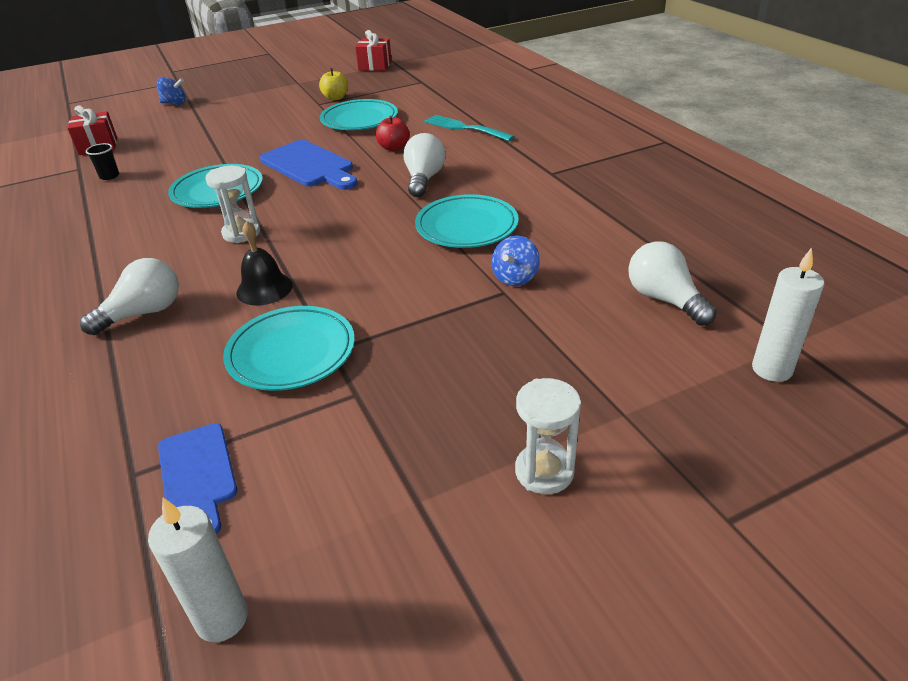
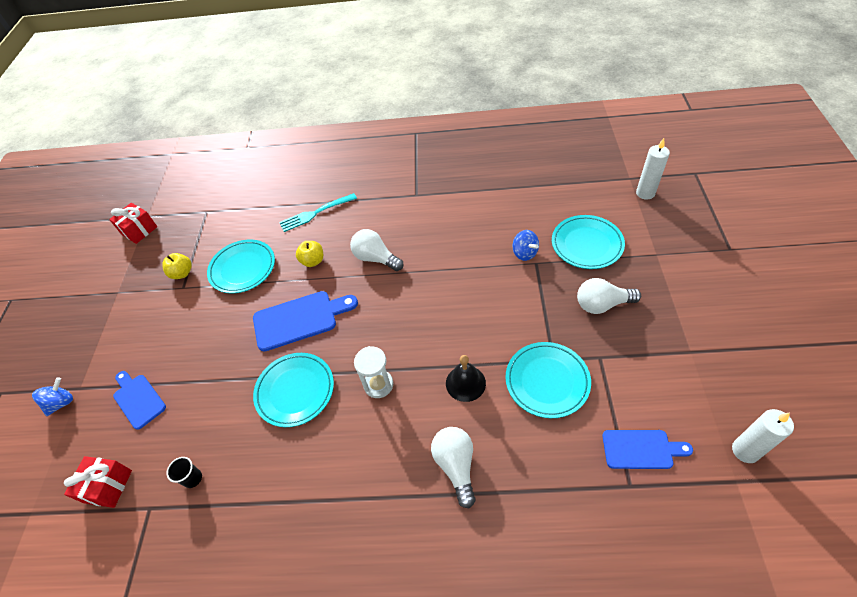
camera: 60 degrees left, 15 degrees up
(186, 128) = (138, 399): none -> blue cutting board
(394, 148) = (313, 261): red apple -> yellow apple
(466, 226) = (454, 256): turquoise plate -> turquoise plate (586, 244)
(544, 471) = (685, 297): white hourglass -> none
(664, 299) = (576, 203): white light bulb -> white light bulb (602, 304)

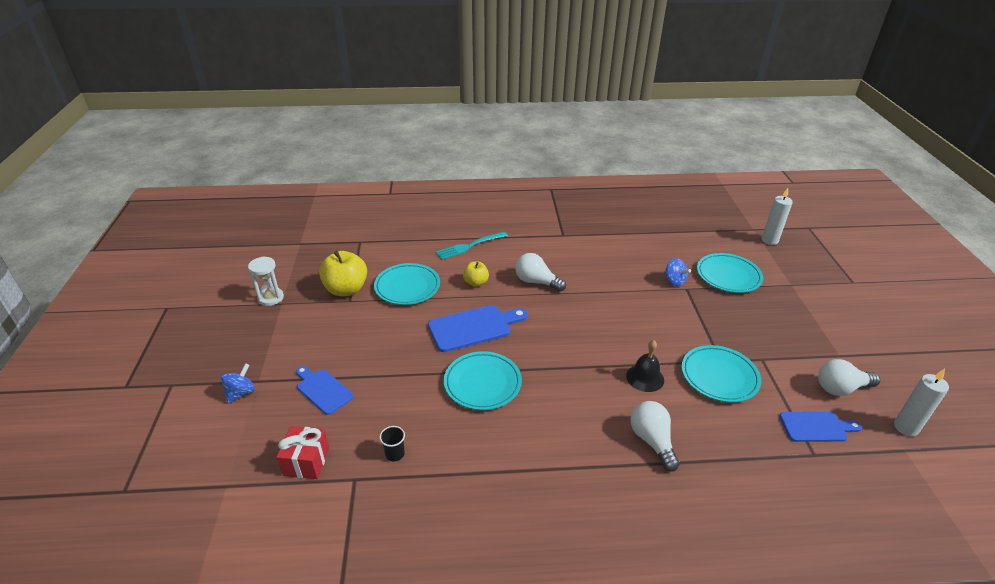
camera: 10 degrees left, 15 degrees down
(139, 230) = (294, 254): red gift -> none
(182, 273) = (346, 289): yellow apple -> yellow apple, size x1.76
(378, 385) = (563, 379): white hourglass -> white hourglass (271, 298)
(602, 304) = (753, 320): white light bulb -> white light bulb (841, 388)

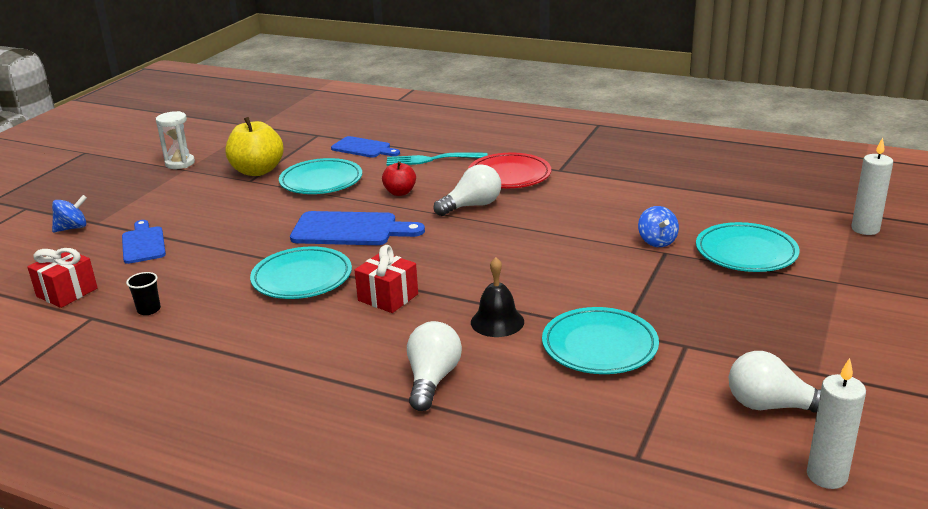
camera: 30 degrees right, 10 degrees down
(476, 282) = (400, 192): yellow apple -> red apple
(535, 248) = (509, 175): none -> red plate
(536, 282) = (472, 206): white light bulb -> white light bulb turned 90 degrees clockwise
(558, 381) = (388, 297): none -> red gift
(816, 427) = (677, 433): blue cutting board -> blue cutting board (363, 148)

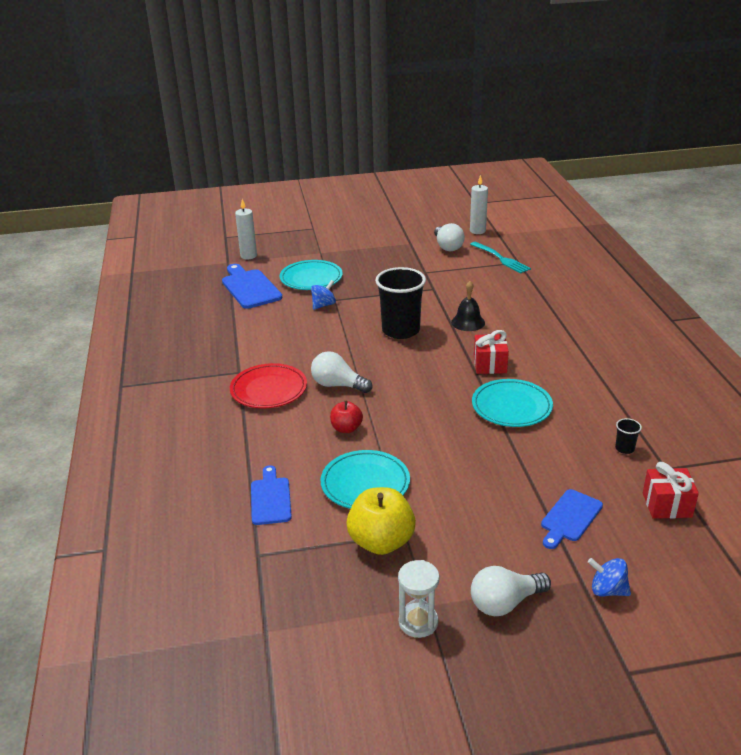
camera: 125 degrees left, 5 degrees up
(350, 230) = (429, 421): blue cutting board -> blue cutting board (250, 287)
(432, 380) = (538, 320): white light bulb -> white light bulb (505, 603)
(433, 159) = (265, 442): turquoise fork -> turquoise fork (500, 258)
(535, 270) = (401, 330): none -> black cup
(599, 346) = (453, 290): turquoise plate -> none

